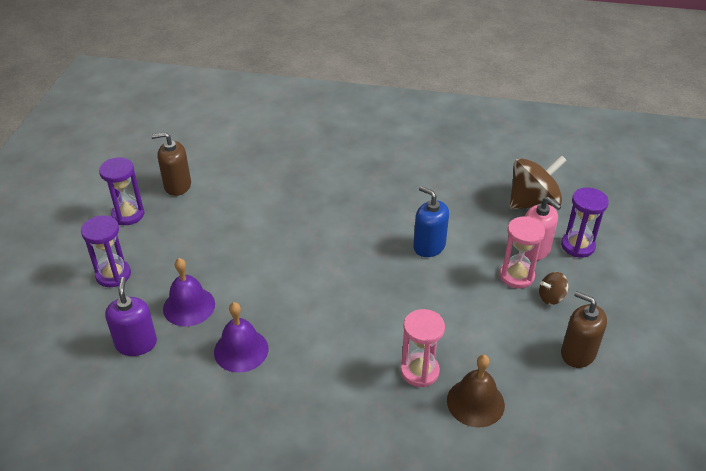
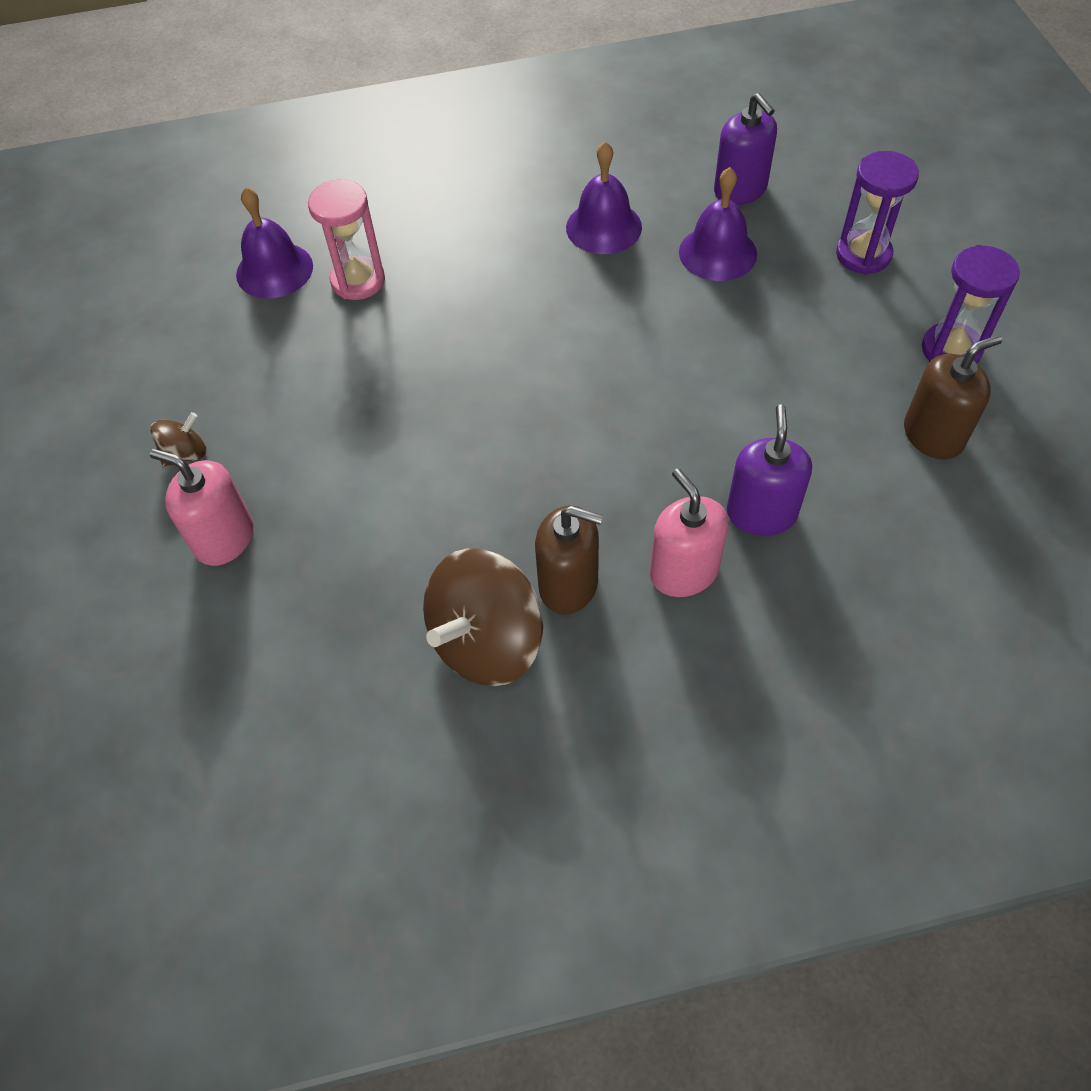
camera: 160 degrees right, 15 degrees up
(278, 182) = (761, 513): none -> purple soap dispenser
(327, 174) = (684, 571): none -> pink soap dispenser
(429, 246) = (414, 477): blue soap dispenser -> none
(475, 402) = (274, 270): brown bell -> purple bell
(516, 276) = (248, 473): pink hourglass -> none
(533, 202) = (240, 660): brown spinning top -> brown spinning top (487, 642)
(577, 246) = (143, 578): purple hourglass -> none
(578, 353) = (140, 378): brown soap dispenser -> brown soap dispenser (568, 584)

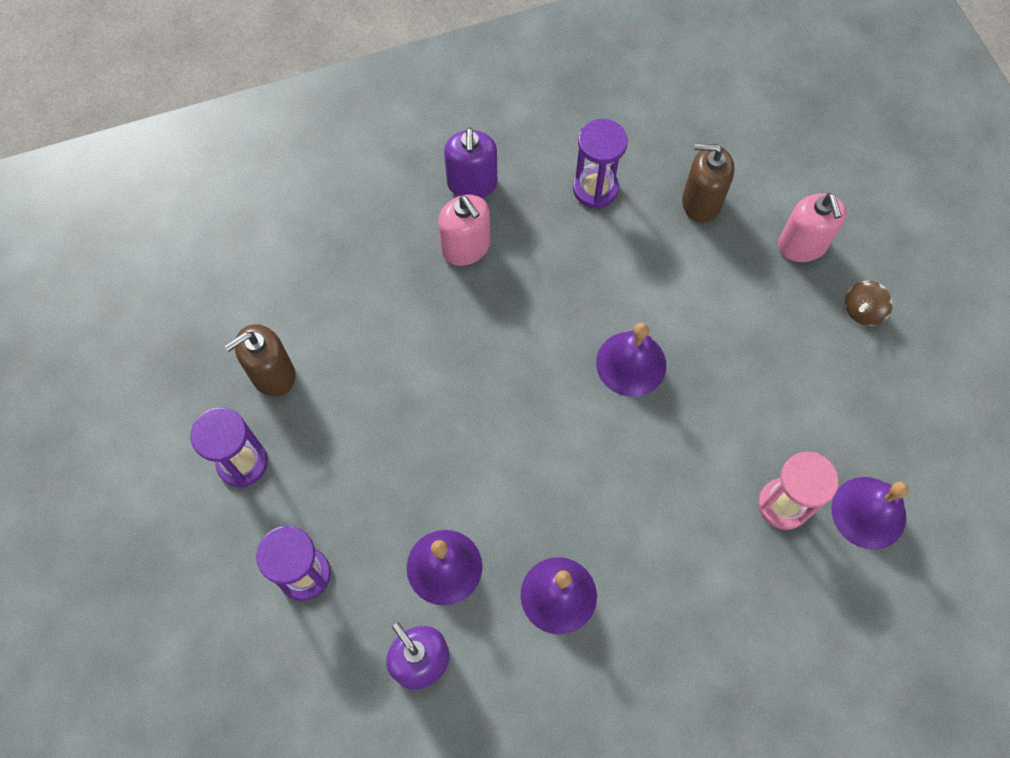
camera: 170 degrees right, 10 degrees up
(224, 538) = (802, 245): pink soap dispenser -> pink soap dispenser turned 60 degrees clockwise
(486, 417) = (631, 363): none -> purple bell
(487, 642) = (595, 189): brown spinning top -> purple hourglass
(568, 584) = (546, 231): brown soap dispenser -> brown soap dispenser (701, 202)
(761, 513) = (410, 296): purple soap dispenser -> purple soap dispenser (472, 183)

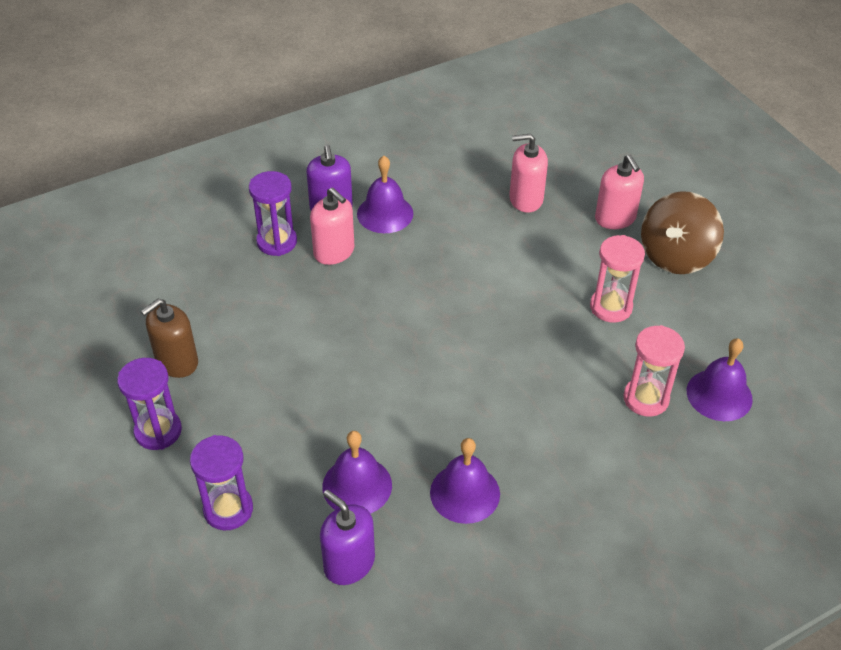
camera: 10 degrees left, 20 degrees down
(595, 189) = (436, 200): purple hourglass -> purple hourglass (277, 242)
(631, 363) = (492, 315): purple bell -> purple bell (385, 213)
(701, 202) = (525, 199): brown soap dispenser -> pink soap dispenser
(770, 372) = (611, 307): none -> pink hourglass
(862, 311) = (676, 256): brown spinning top -> brown spinning top, size x2.08

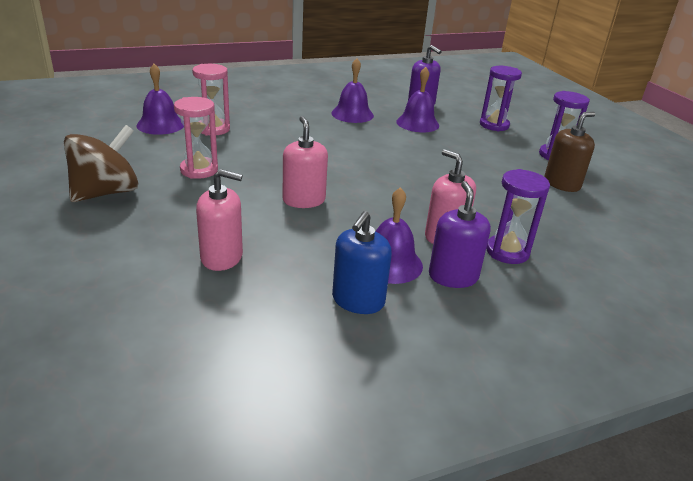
camera: 175 degrees left, 15 degrees down
(407, 176) = (358, 300): none -> blue soap dispenser
(615, 218) = (135, 227): pink soap dispenser -> pink soap dispenser (304, 200)

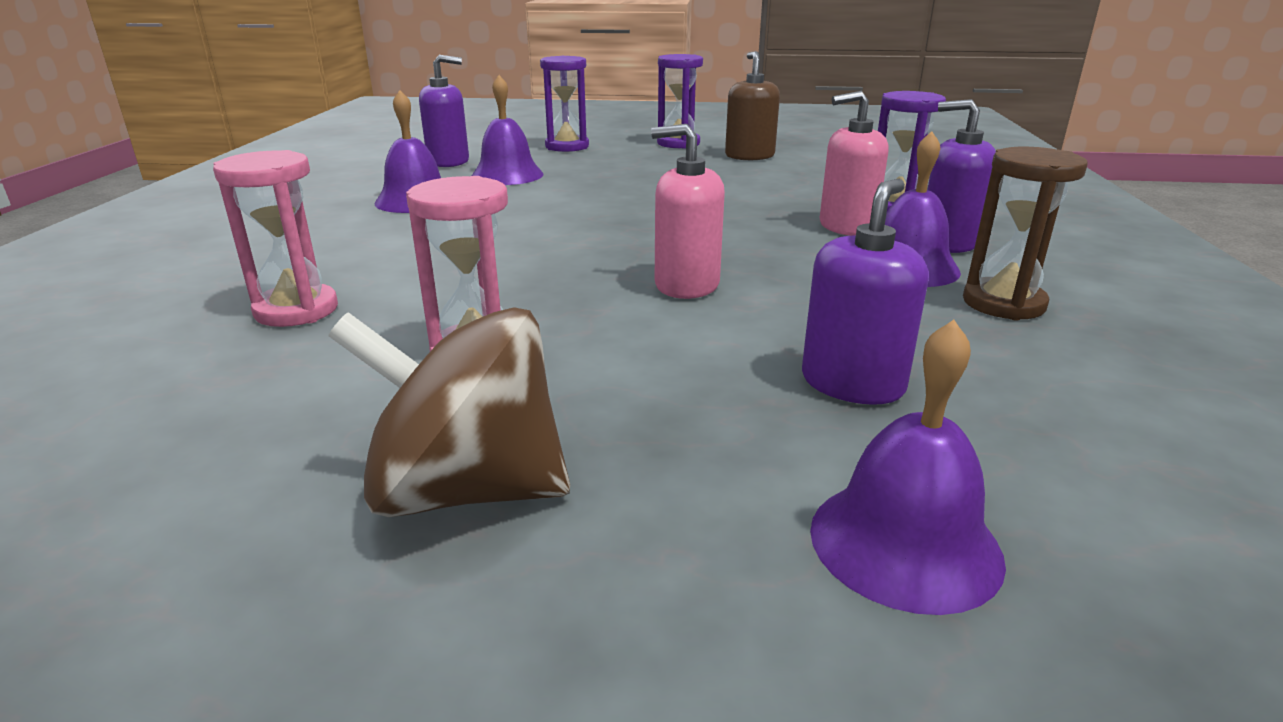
camera: 60 degrees left, 5 degrees down
(106, 192) = (467, 489): brown spinning top -> brown spinning top turned 60 degrees counterclockwise
(160, 124) = (170, 364): purple bell -> purple bell (905, 543)
(222, 257) = (852, 383): pink soap dispenser -> purple soap dispenser
(358, 300) = (1003, 303): blue soap dispenser -> brown hourglass

